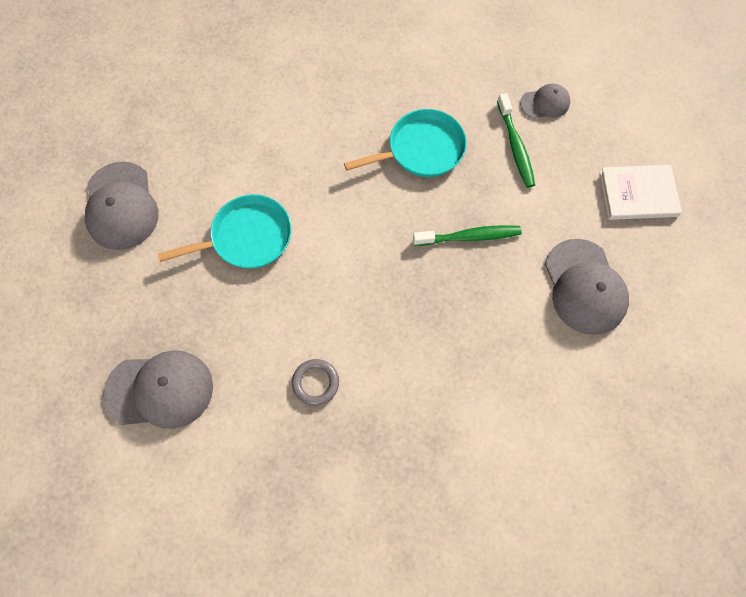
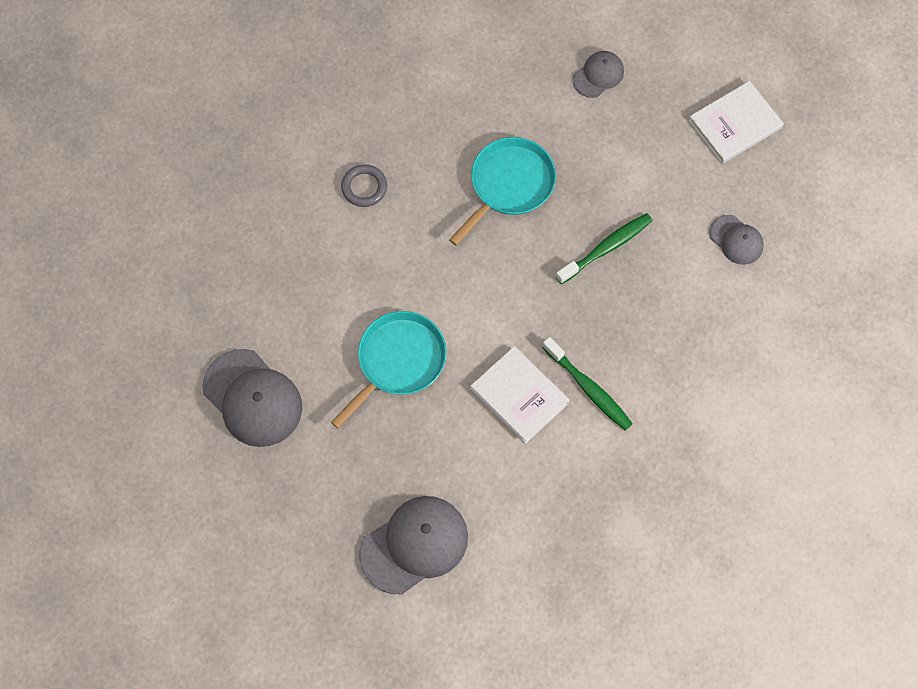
camera: 30 degrees left, 0 degrees up
(315, 383) = (551, 459): grey ring -> grey ring (364, 187)
(323, 316) = (519, 395): none -> white book
(515, 146) = (596, 135): green toothbrush -> green toothbrush (588, 388)
(584, 287) = (736, 240): grey cap -> grey cap, size x0.55

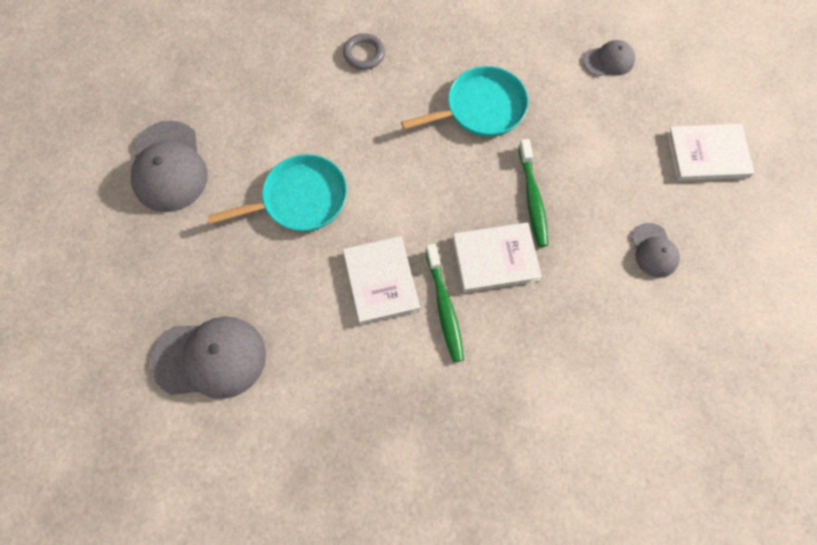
camera: 30 degrees right, 0 degrees up
(606, 248) = (532, 198): green toothbrush -> green toothbrush turned 90 degrees clockwise
(606, 321) = (495, 258): none -> white book

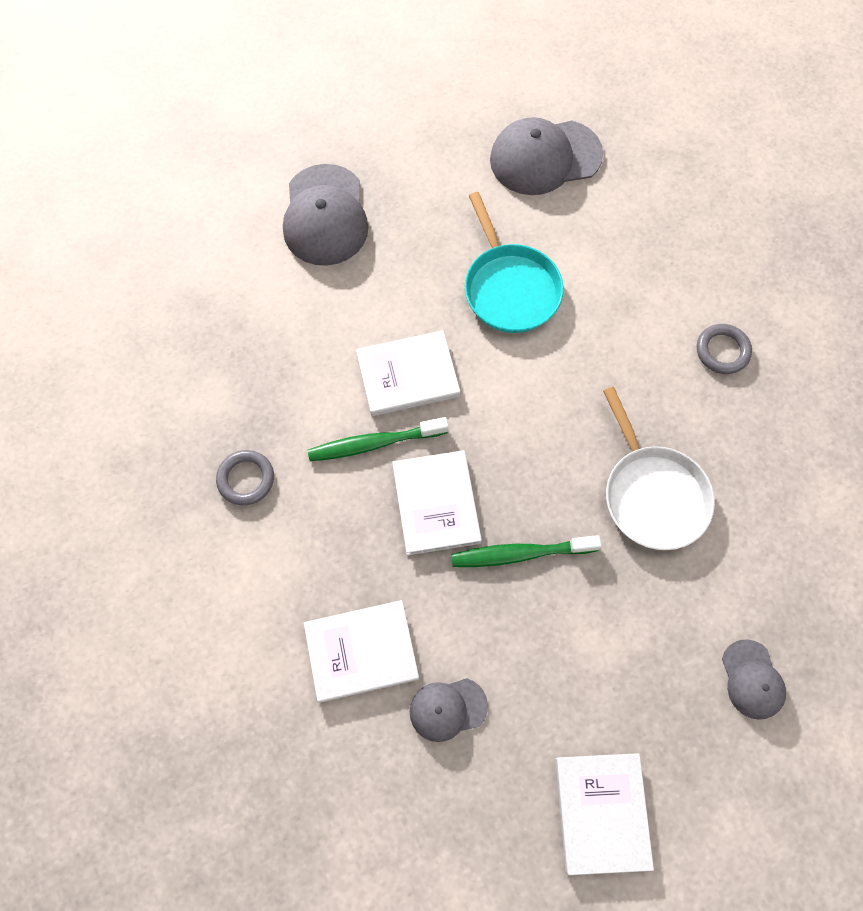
camera: 90 degrees right, 0 degrees up
(480, 416) = (246, 479): none -> grey ring
(481, 108) = (652, 495): turquoise pan -> white pan
(619, 313) = (361, 651): none -> white book

